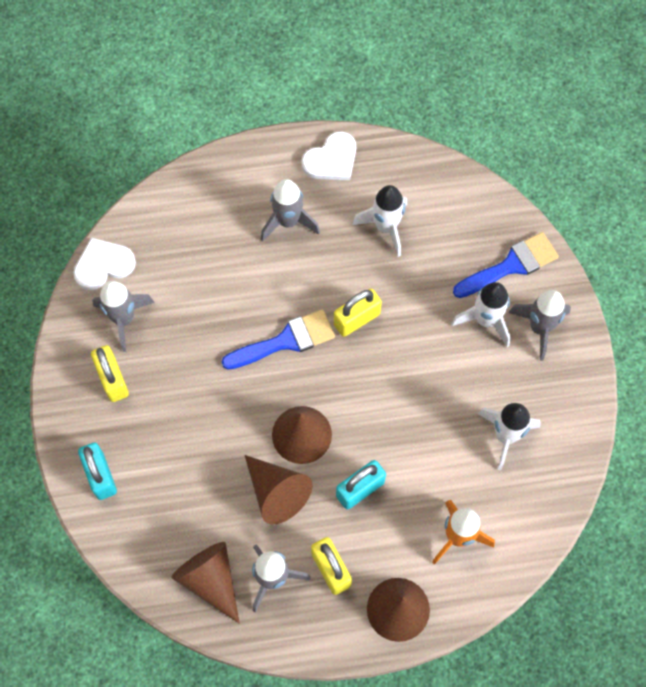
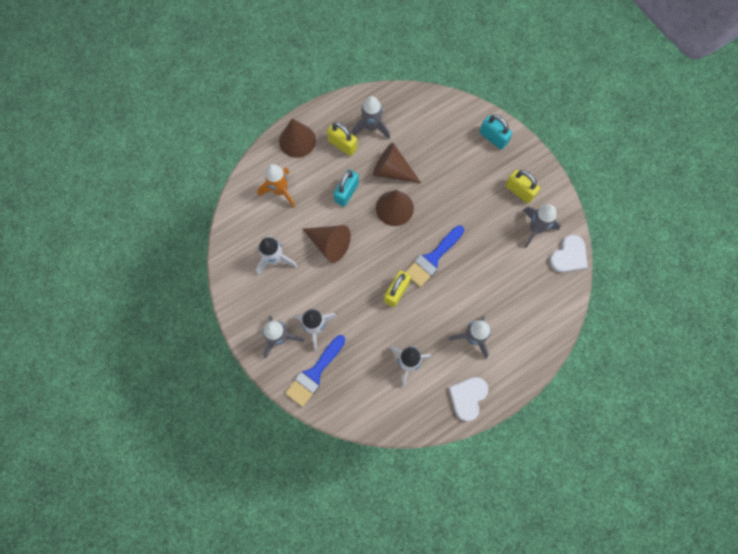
camera: 155 degrees right, 5 degrees up
(210, 580) = (404, 113): brown cone -> brown cone (329, 244)

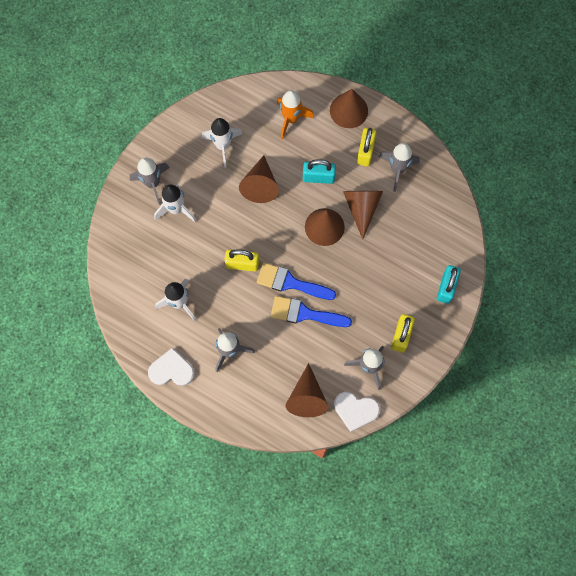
camera: 65 degrees right, 0 degrees up
(314, 374) = (134, 227): blue brush -> blue brush (304, 313)
(541, 290) = (307, 397): none -> brown cone

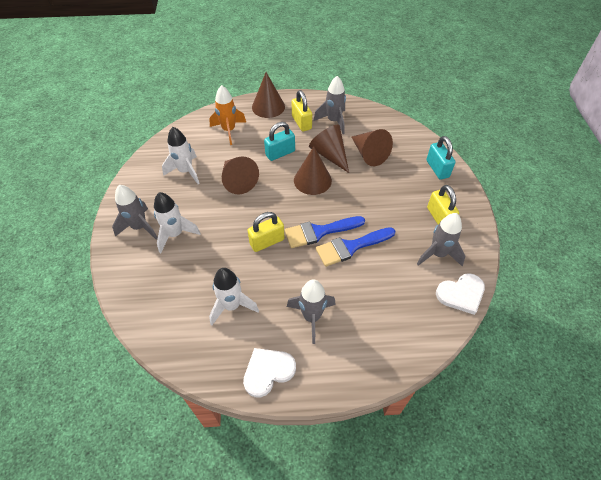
camera: 35 degrees left, 20 degrees down
(307, 397) = (412, 311): brown cone -> brown cone (369, 154)

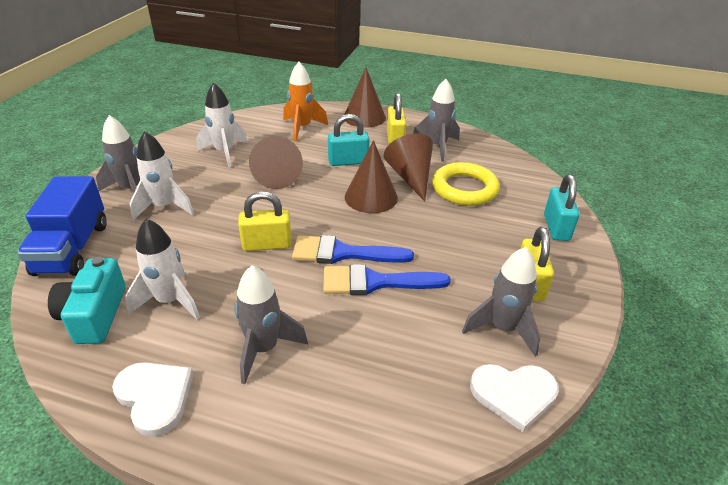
camera: 20 degrees right, 15 degrees down
(134, 290) = (72, 248): none -> blue truck
(190, 333) = (94, 315): none -> turquoise camera
(268, 371) = (155, 396): white heart -> white heart turned 60 degrees clockwise
(369, 154) = (464, 189): brown cone -> yellow ring

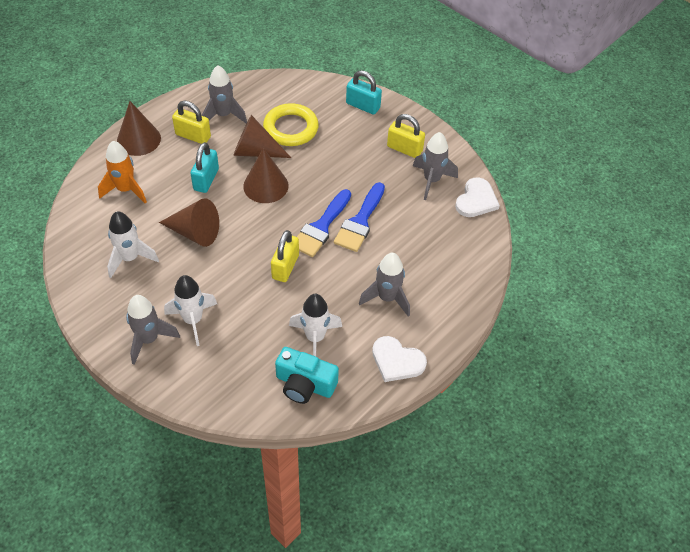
camera: 65 degrees left, 15 degrees up
(72, 248) = (214, 391): blue truck -> none
(155, 396) = (397, 361): white heart -> white heart turned 135 degrees counterclockwise

